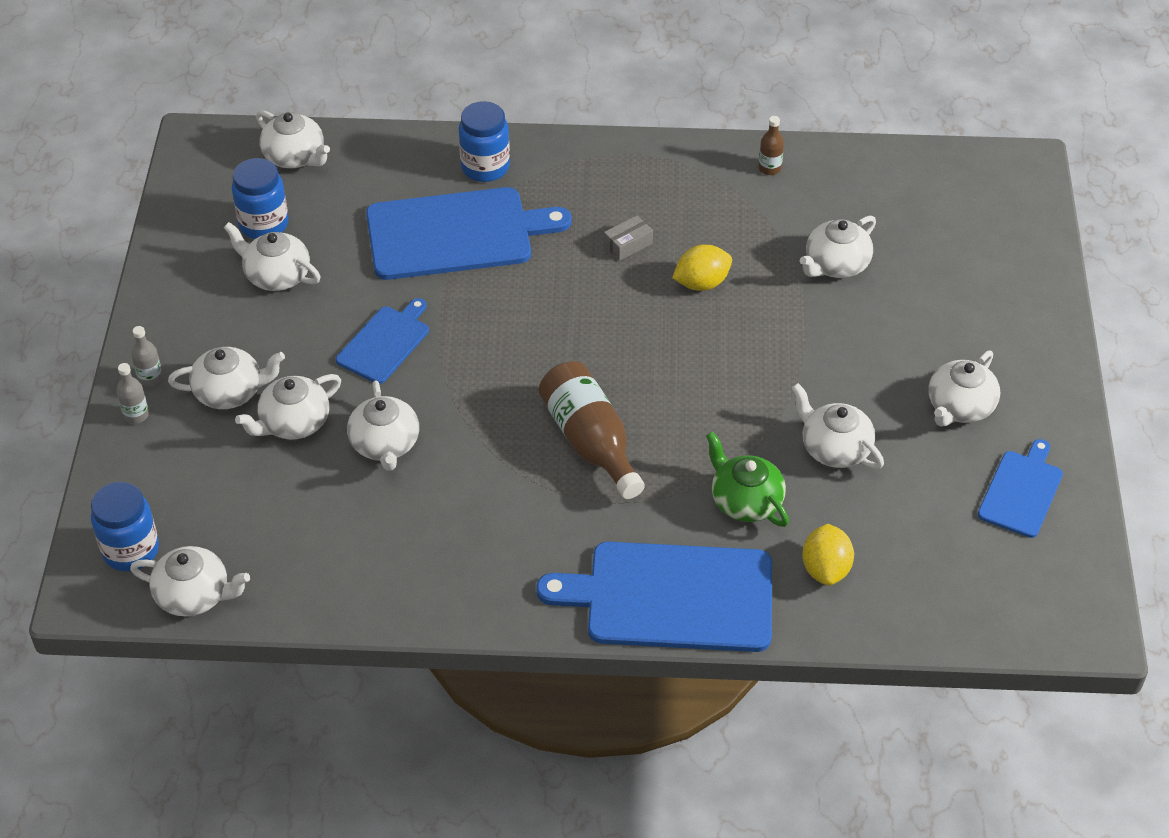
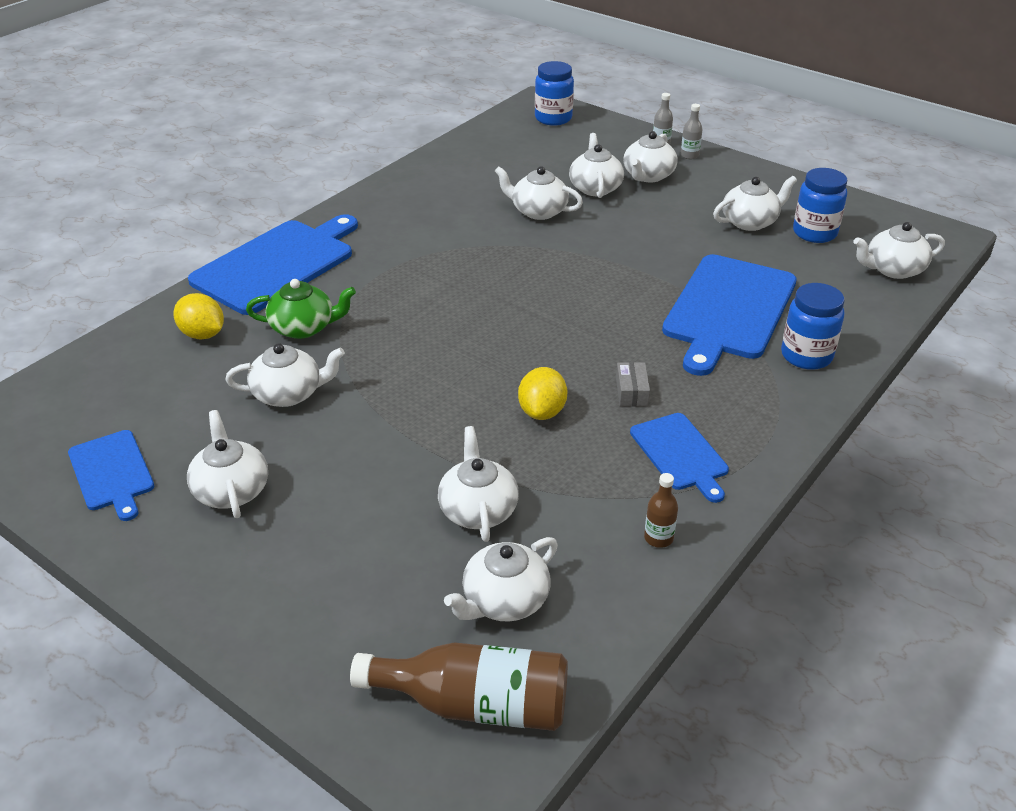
camera: 125 degrees right, 10 degrees down
(194, 595) = (498, 126): white teapot -> white teapot (504, 600)
(385, 343) = (634, 241): blue cutting board -> blue cutting board (680, 454)
(590, 442) = (442, 286): brown bottle -> brown bottle (475, 704)

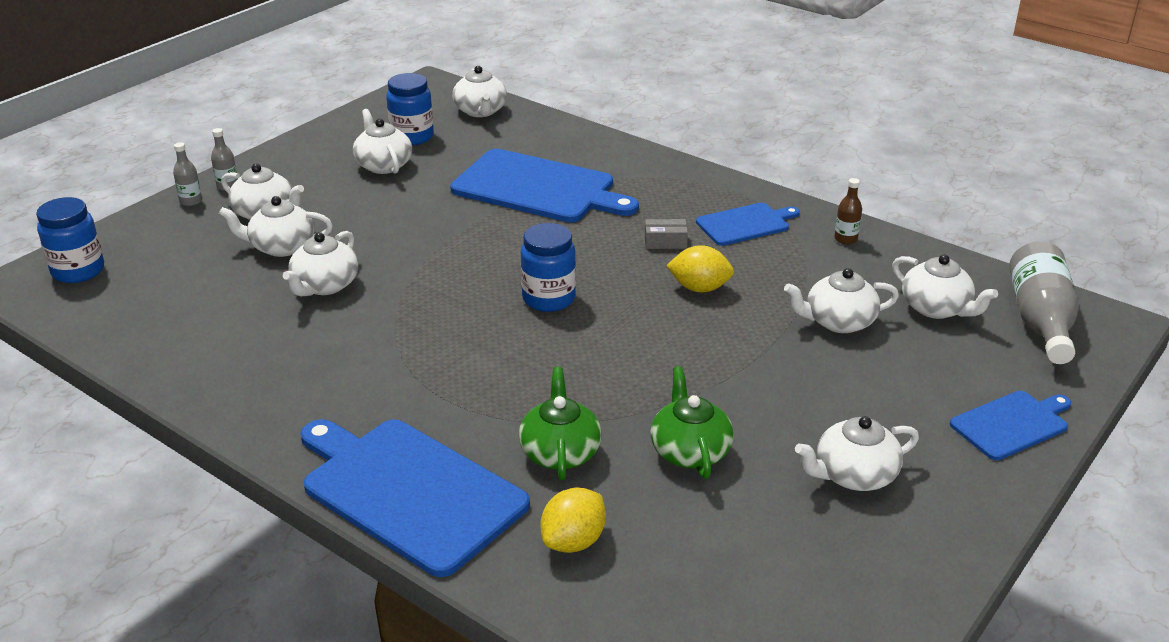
camera: 90 degrees left, 5 degrees down
(112, 473) = (851, 576): blue cutting board -> blue cutting board (1012, 424)
(289, 394) = (690, 451): white teapot -> green teapot
(475, 704) = (1040, 320): brown bottle -> grey bottle
(806, 356) = (608, 160): blue jar -> blue jar (548, 299)

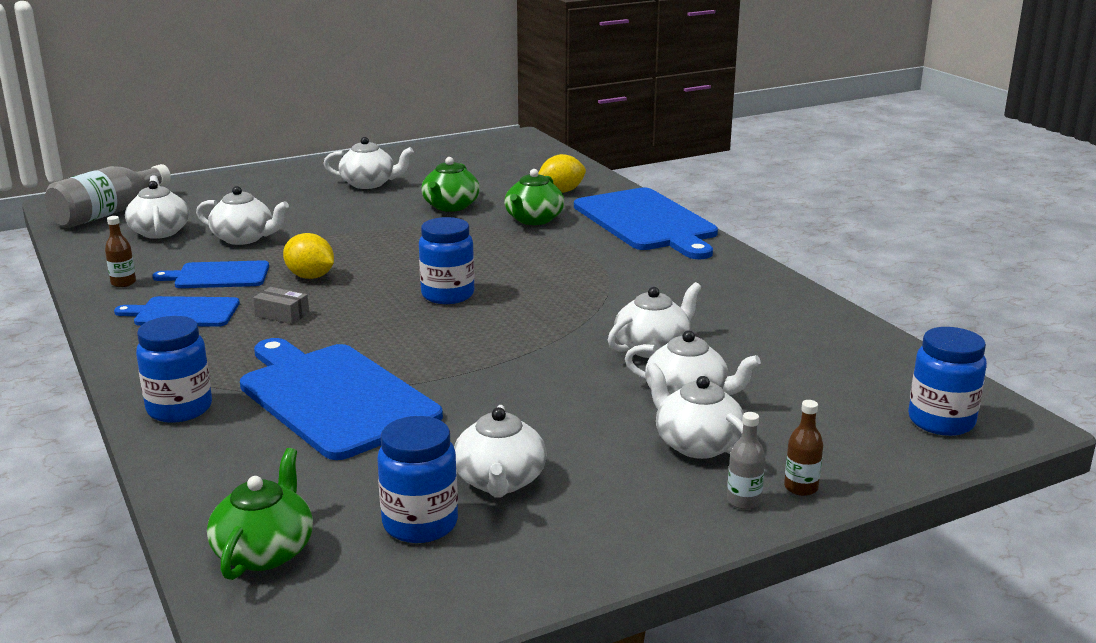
camera: 155 degrees left, 10 degrees down
(191, 201) = (801, 488): grey bottle -> brown bottle
(480, 111) = (265, 551): white teapot -> green teapot
(628, 159) = (179, 409): none -> blue jar
(1012, 424) = (241, 183): blue cutting board -> blue cutting board (218, 276)

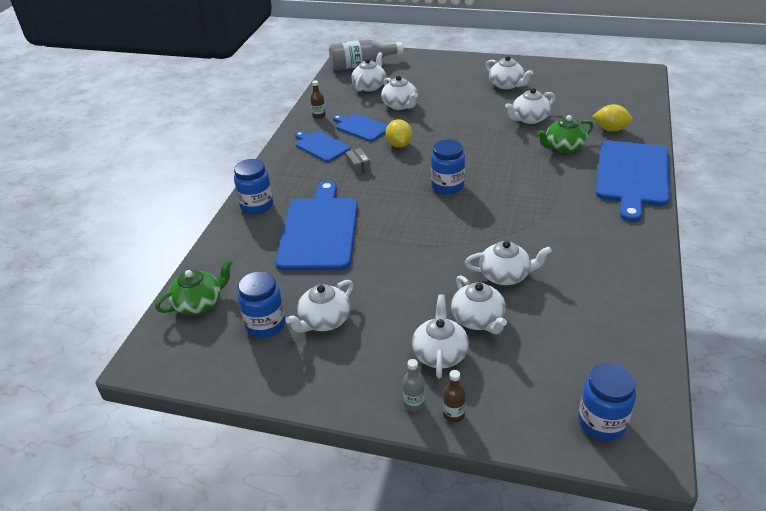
camera: 45 degrees right, 15 degrees up
(450, 206) = (529, 119): green teapot -> white teapot

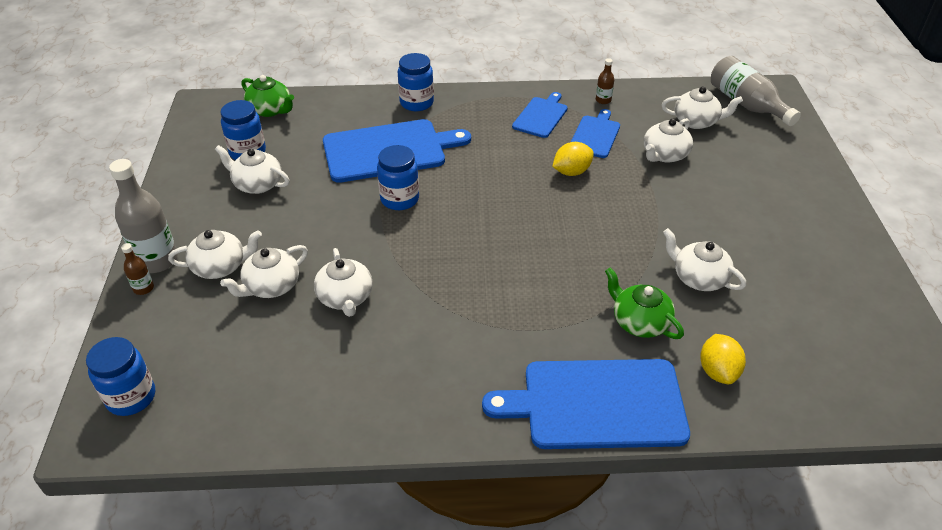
camera: 70 degrees right, 5 degrees up
(358, 166) = (514, 150): grey box -> none
(414, 403) = (157, 260): grey bottle -> grey bottle, size x2.13
(447, 186) = (500, 225): blue jar -> blue jar (399, 199)
(507, 85) = (783, 242): white teapot -> none

